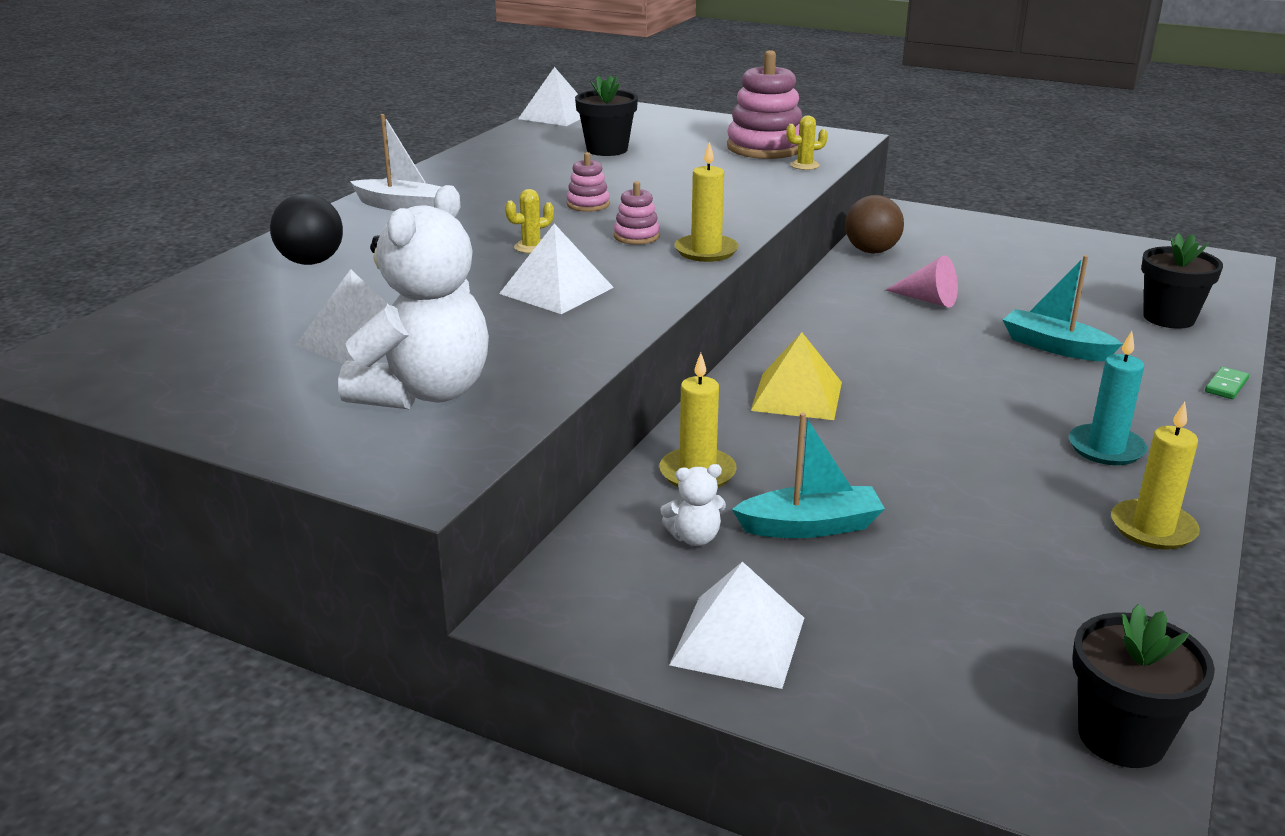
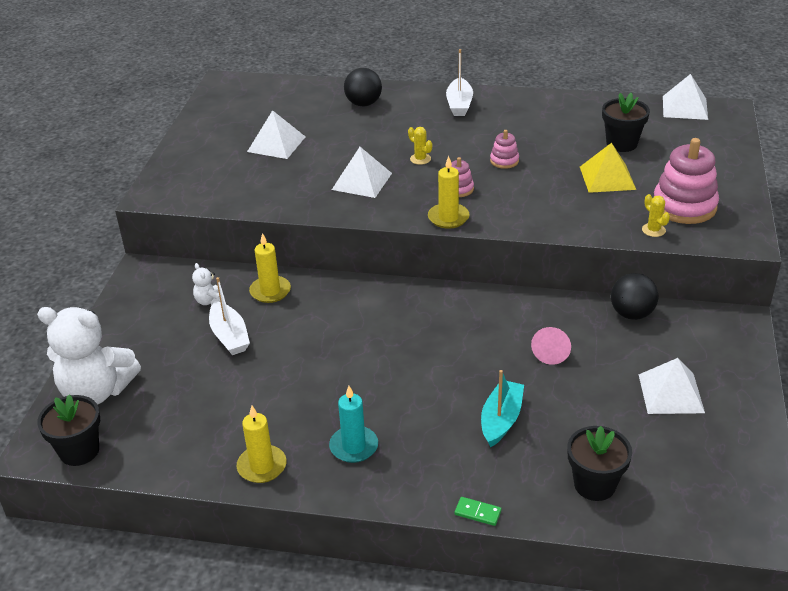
camera: 75 degrees right, 10 degrees up
(425, 393) = (229, 175): white teddy bear -> white teddy bear (97, 391)
(738, 641) = (132, 328): white pyramid -> white pyramid (671, 393)
(797, 396) = (371, 311): yellow pyramid -> yellow pyramid (607, 178)
(810, 526) = (229, 336): turquoise boat -> white boat
(871, 251) = (631, 314): brown ball -> black ball

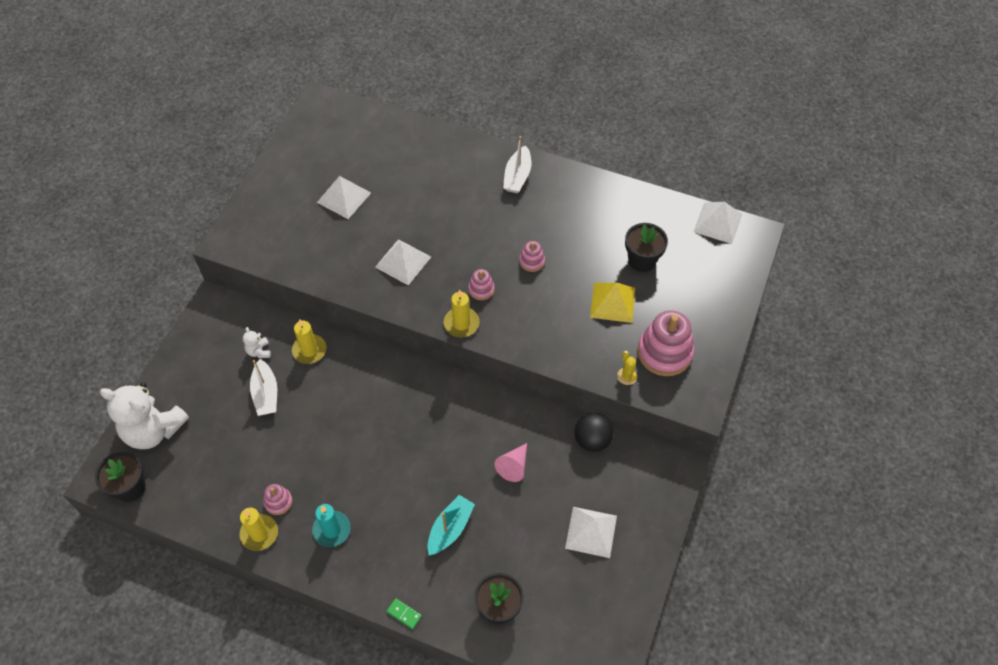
camera: 10 degrees right, 20 degrees up
(276, 431) = (278, 502): none -> pink stacking toy
(363, 104) = (433, 158): black ball -> none
(420, 159) = (461, 243): yellow cactus -> none

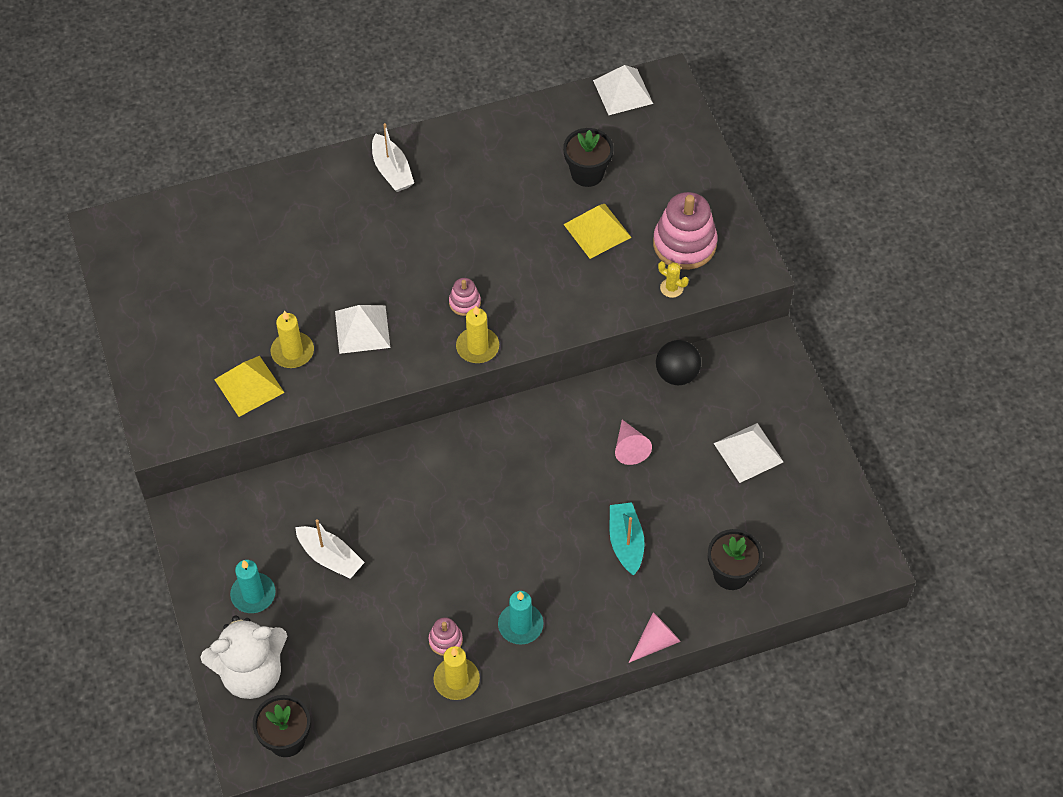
camera: 40 degrees left, 0 degrees up
(202, 382) = (253, 594): none -> turquoise candle
(259, 351) = (280, 524): white teddy bear -> none
(304, 249) = (249, 386): none -> yellow pyramid
(309, 350) = (331, 487): yellow candle -> yellow candle (292, 352)
(344, 197) = (236, 308): white pyramid -> none
(404, 614) = (655, 642): green domino -> pink cone
(532, 261) = (486, 243): pink stacking toy -> none

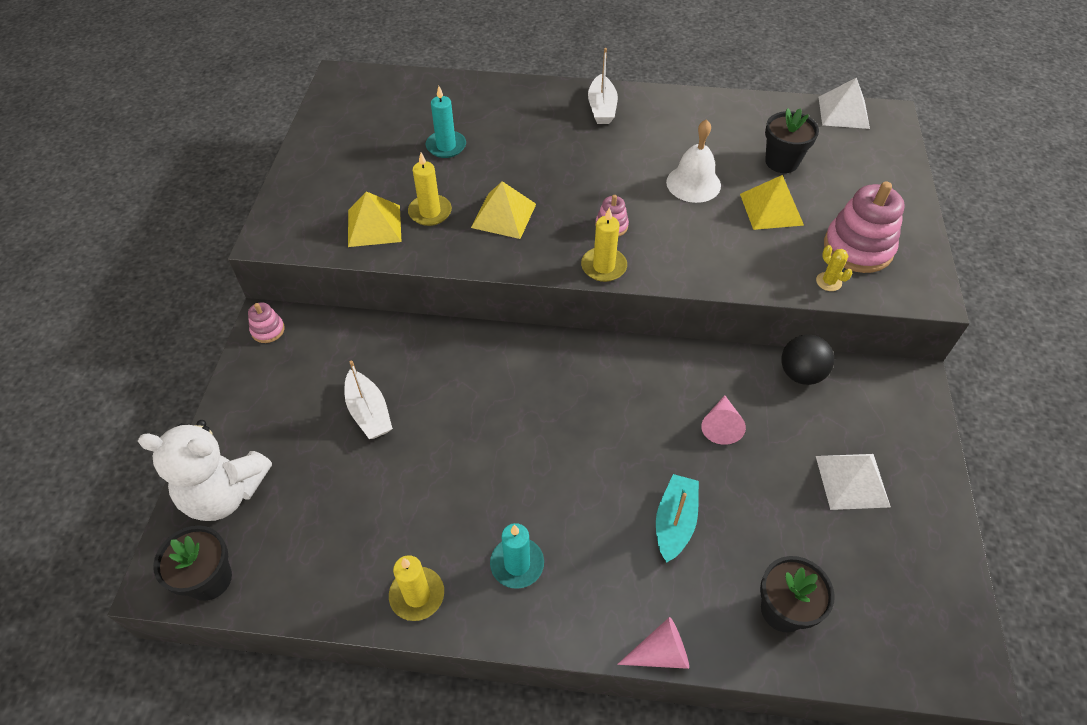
camera: 25 degrees right, 5 degrees down
(253, 594) = (277, 417): turquoise candle -> turquoise candle (446, 146)
(362, 329) = (504, 215): white pyramid -> yellow pyramid
(445, 640) = (430, 545): pink stacking toy -> pink stacking toy (268, 330)
(517, 228) = (693, 183): none -> white bell

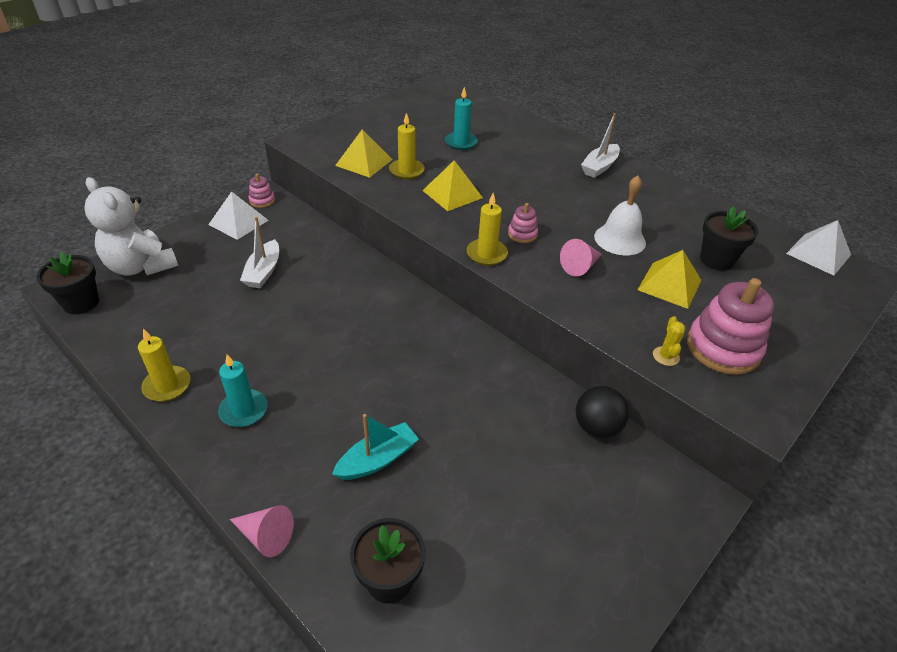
camera: 35 degrees right, 10 degrees down
(721, 425) = (487, 421): pink cone -> pink cone (580, 266)
(852, 481) = (556, 531): white pyramid -> white pyramid (238, 222)

